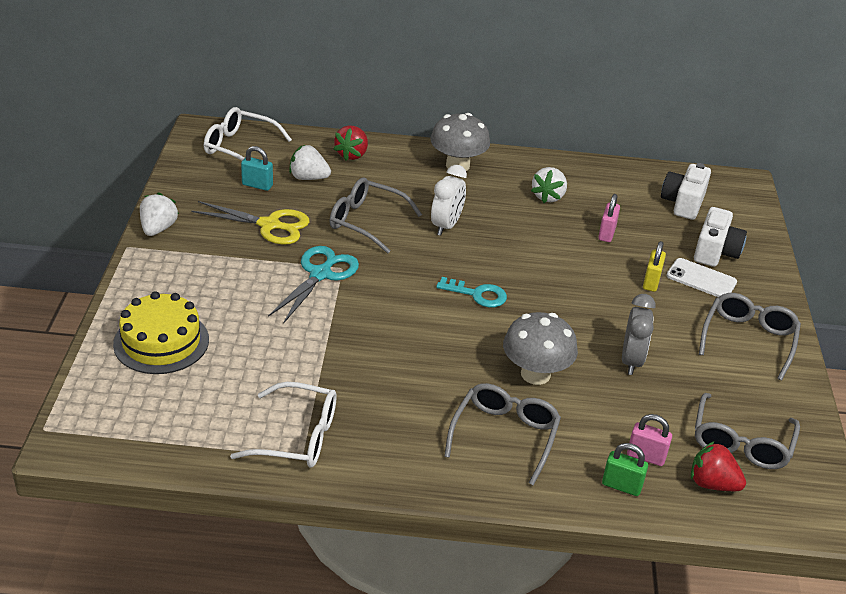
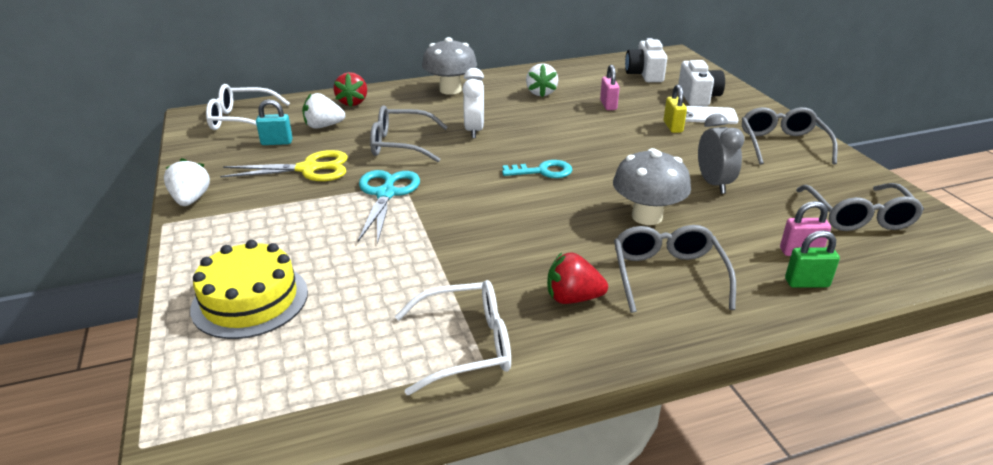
camera: 20 degrees left, 5 degrees down
(712, 484) = (873, 255): red strawberry -> red strawberry (573, 298)

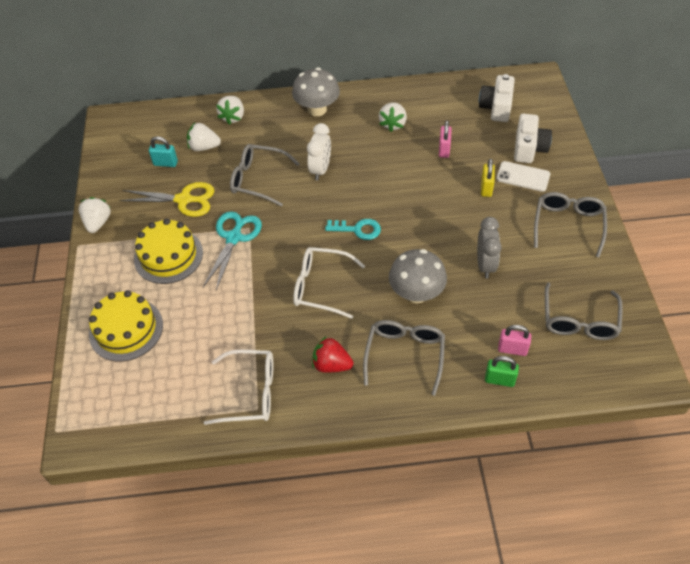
camera: 15 degrees right, 20 degrees up
(241, 120) = (143, 129): white glasses -> white glasses (320, 286)
(299, 219) = (168, 256): none -> yellow cake
(352, 102) = (233, 117): red strawberry -> white strawberry

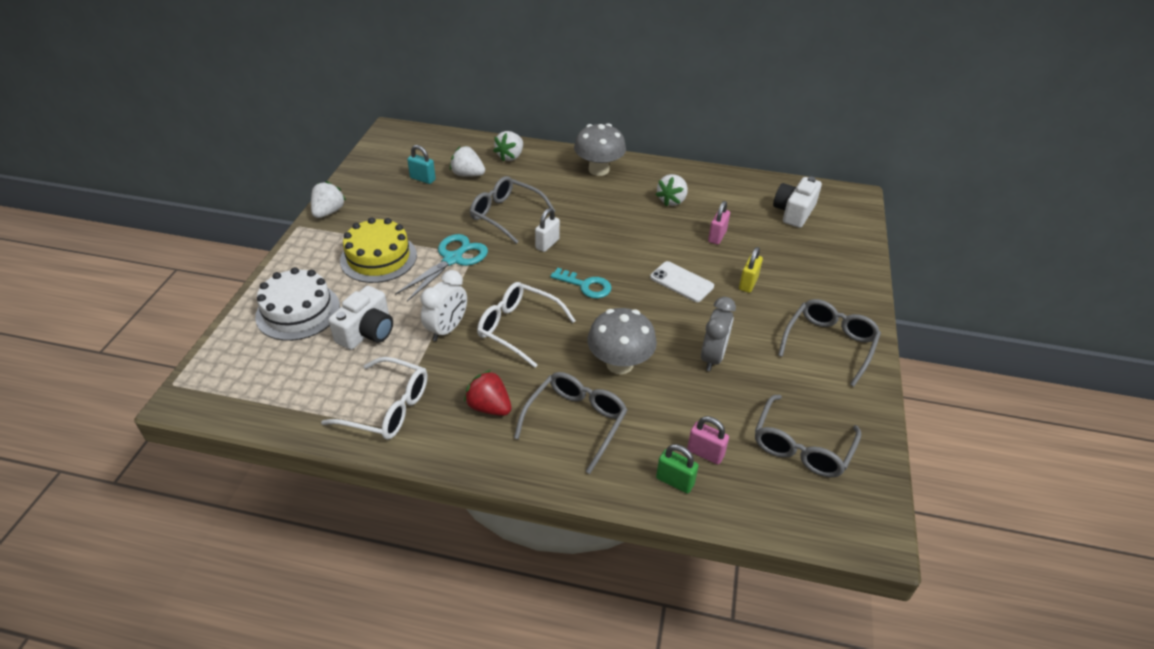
camera: 15 degrees right, 10 degrees down
(126, 329) = (298, 311): yellow cake -> white cake
(184, 200) = (422, 214): yellow scissors -> none
(307, 198) = (547, 244): none -> white padlock
(320, 169) = (574, 222): white clock -> white clock (447, 329)
(523, 177) = (796, 283): white phone -> white phone (681, 282)
(529, 148) = (814, 258): white camera -> white camera (367, 332)

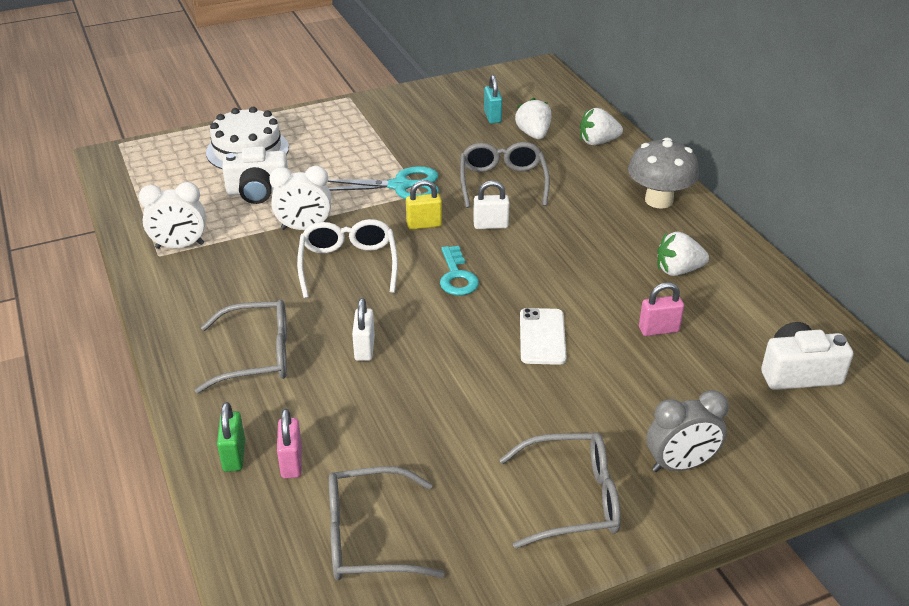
camera: 55 degrees right, 5 degrees down
(328, 212) = (384, 99): white strawberry -> none
(378, 258) = (355, 150): yellow cake -> none
(388, 408) = (180, 246): white glasses -> white clock
(489, 407) = (229, 297): red strawberry -> none
(619, 364) = (364, 348): grey mushroom -> white padlock
(712, 357) = (443, 410): grey clock -> grey clock (680, 465)
(748, 283) = (603, 388): yellow padlock -> yellow padlock (424, 225)

